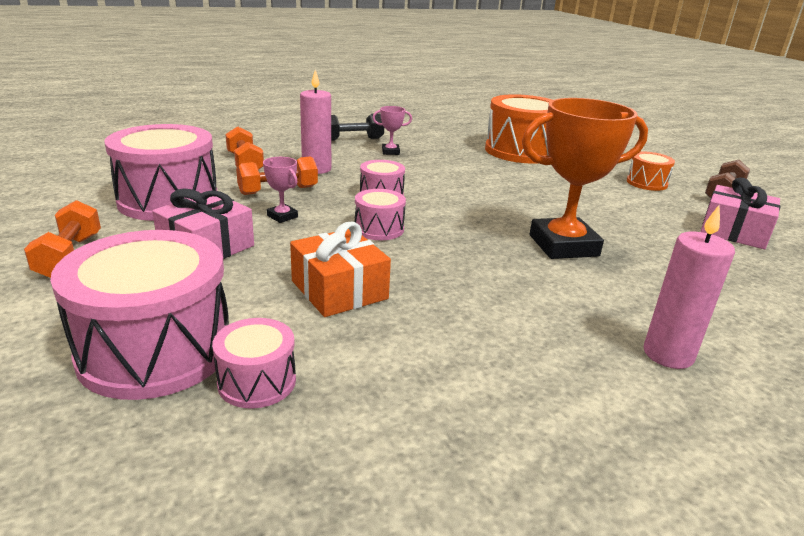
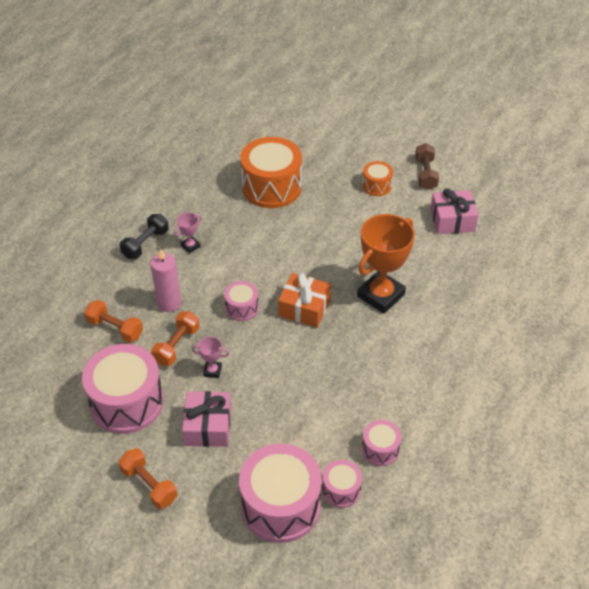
camera: 35 degrees left, 20 degrees up
(339, 290) = (311, 411): orange gift -> orange gift (304, 308)
(379, 229) = (277, 345): pink drum -> pink drum (380, 449)
(668, 354) = (478, 356): pink candle -> none

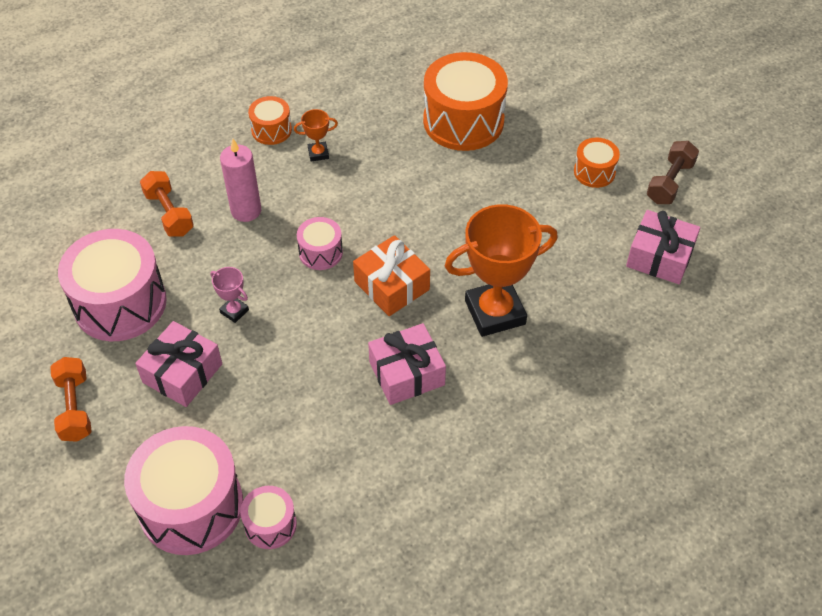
camera: 30 degrees right, 5 degrees up
(145, 244) = (271, 130): black dumbbell -> orange drum
(177, 345) = (218, 263): orange dumbbell -> none
(190, 246) = (318, 153): pink trophy -> orange trophy
(355, 357) = (406, 373): none -> pink gift
(380, 449) = (351, 500): pink drum -> none

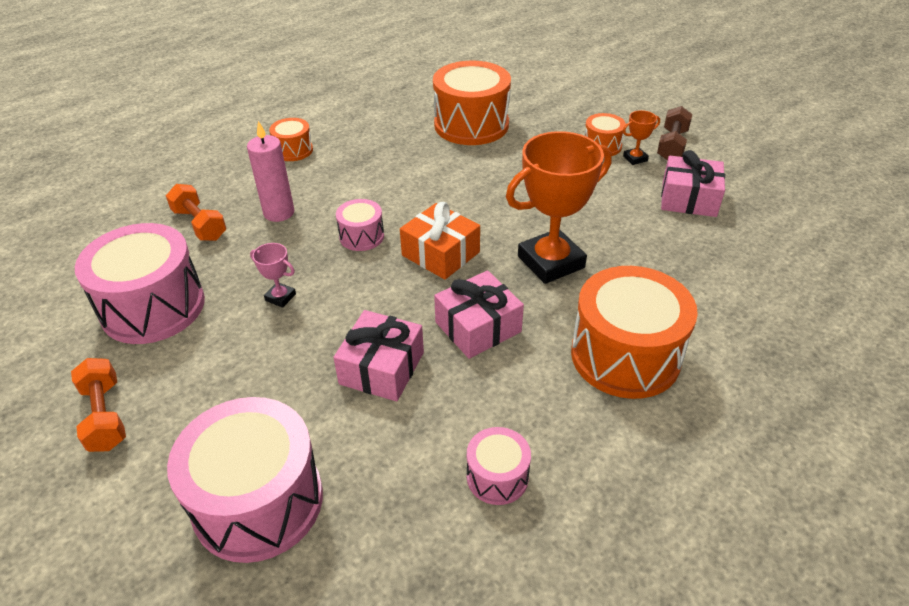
camera: 10 degrees left, 10 degrees down
(182, 373) = (230, 362): pink gift -> pink gift (382, 368)
(270, 524) = (360, 506): pink drum -> pink drum (497, 477)
(318, 153) = (342, 162): orange trophy -> orange trophy (635, 158)
(531, 426) = (625, 356): none -> orange drum

